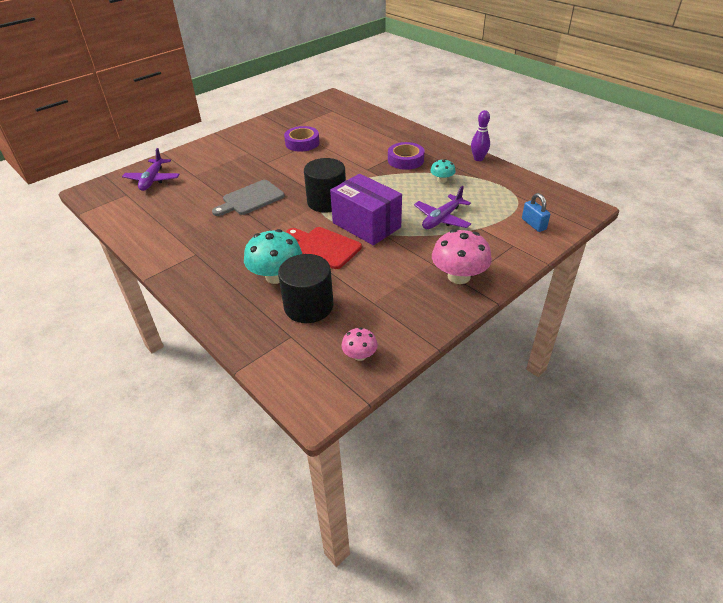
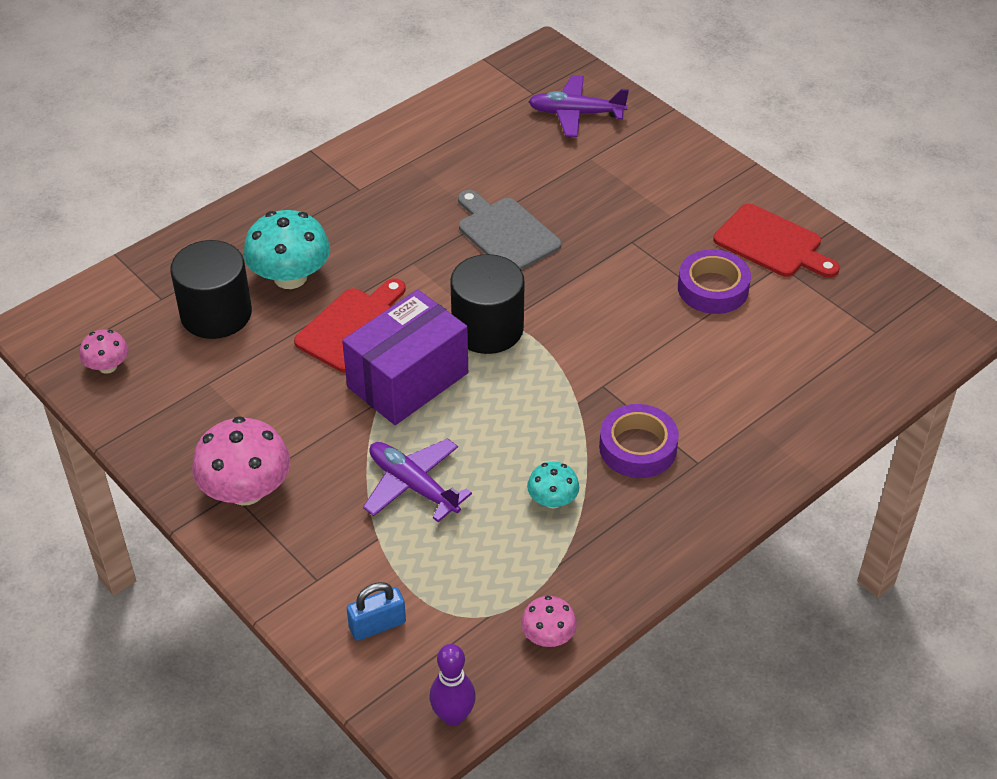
camera: 90 degrees right, 5 degrees up
(273, 129) = (772, 243): none -> red cutting board
(478, 159) = (641, 575): purple bowling pin -> purple bowling pin (453, 716)
(520, 179) = (548, 636): none -> pink mushroom

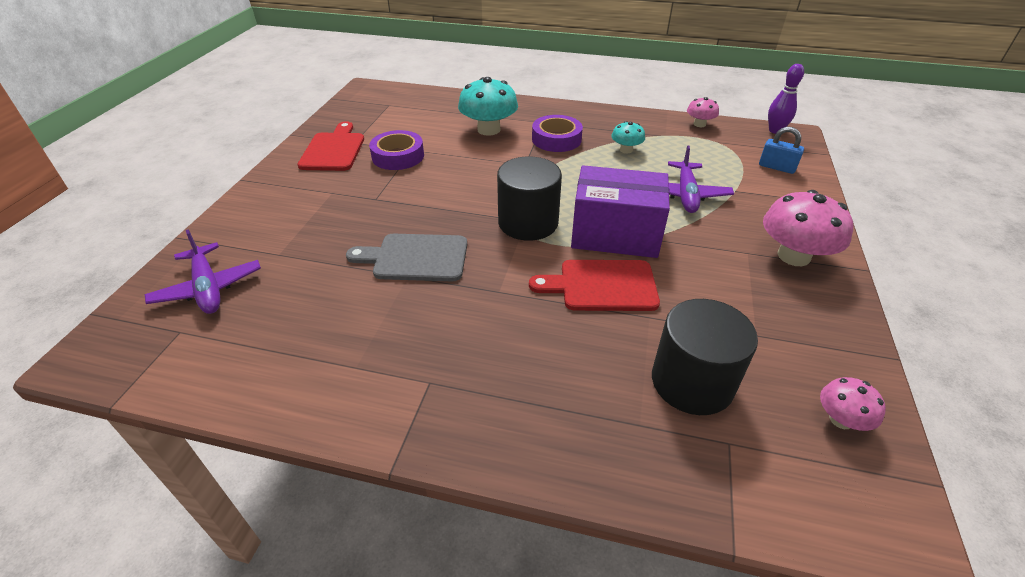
camera: 125 degrees left, 5 degrees down
(290, 277) = (594, 358): turquoise mushroom -> turquoise mushroom (488, 130)
(506, 233) = (416, 258): grey cutting board -> grey cutting board turned 75 degrees clockwise

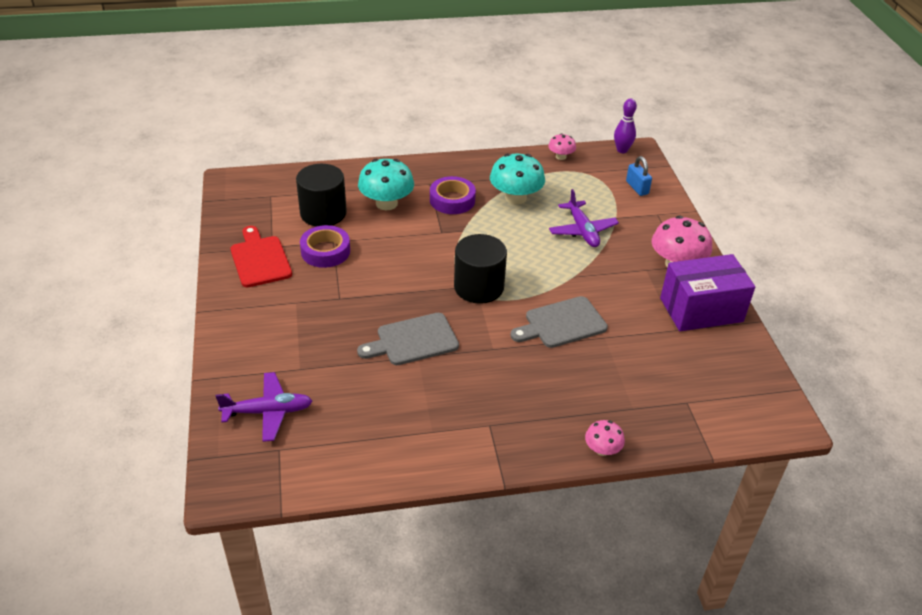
camera: 25 degrees left, 0 degrees up
(208, 288) = (268, 412): purple plane -> purple plane turned 45 degrees counterclockwise
(602, 285) = (562, 323): red cutting board -> grey cutting board
(615, 234) = (549, 280): purple box -> purple box (701, 310)
(626, 150) = (515, 198): turquoise mushroom -> turquoise mushroom, size x1.87
(692, 382) = (651, 373): black cylinder -> black cylinder (323, 213)
(776, 167) = (637, 188): blue padlock -> blue padlock turned 60 degrees clockwise
(841, 419) = (741, 369): pink mushroom -> pink mushroom (602, 449)

